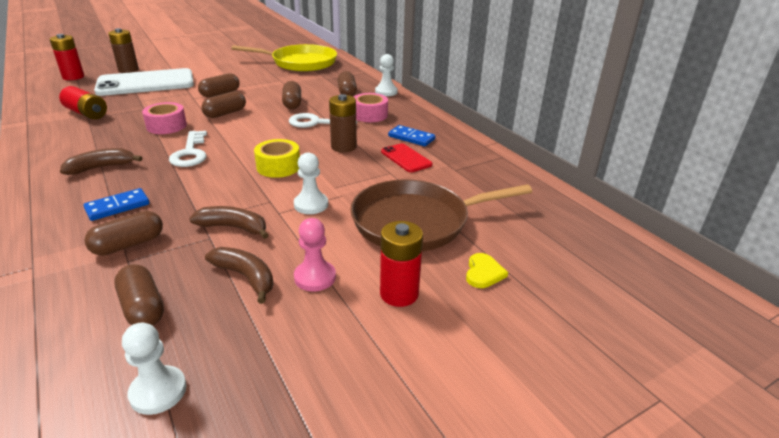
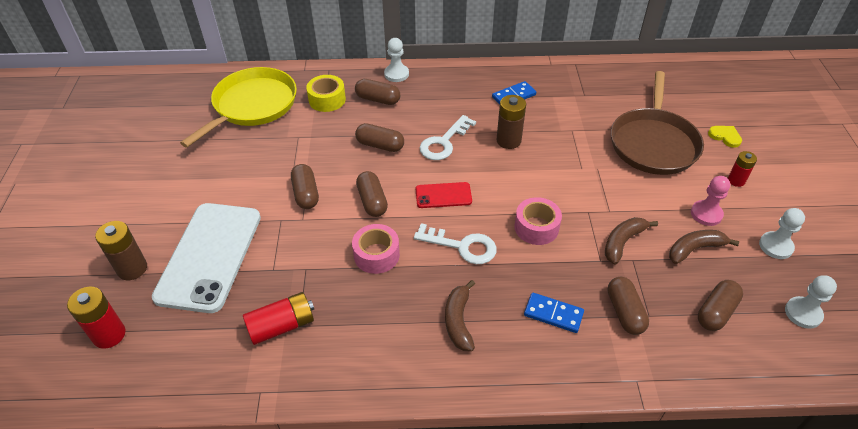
camera: 60 degrees left, 15 degrees up
(117, 206) = (553, 314): blue domino -> blue domino turned 60 degrees counterclockwise
(142, 308) = (716, 312): brown capsule -> brown capsule turned 45 degrees counterclockwise
(278, 167) = (526, 191): yellow tape -> yellow tape (327, 100)
(311, 205) = (605, 189): white pawn -> white pawn (775, 246)
(370, 115) = (447, 103): pink tape -> pink tape (536, 227)
(399, 294) = (736, 180): red battery -> red battery, size x0.64
(406, 158) = (551, 113): red phone -> red phone (443, 195)

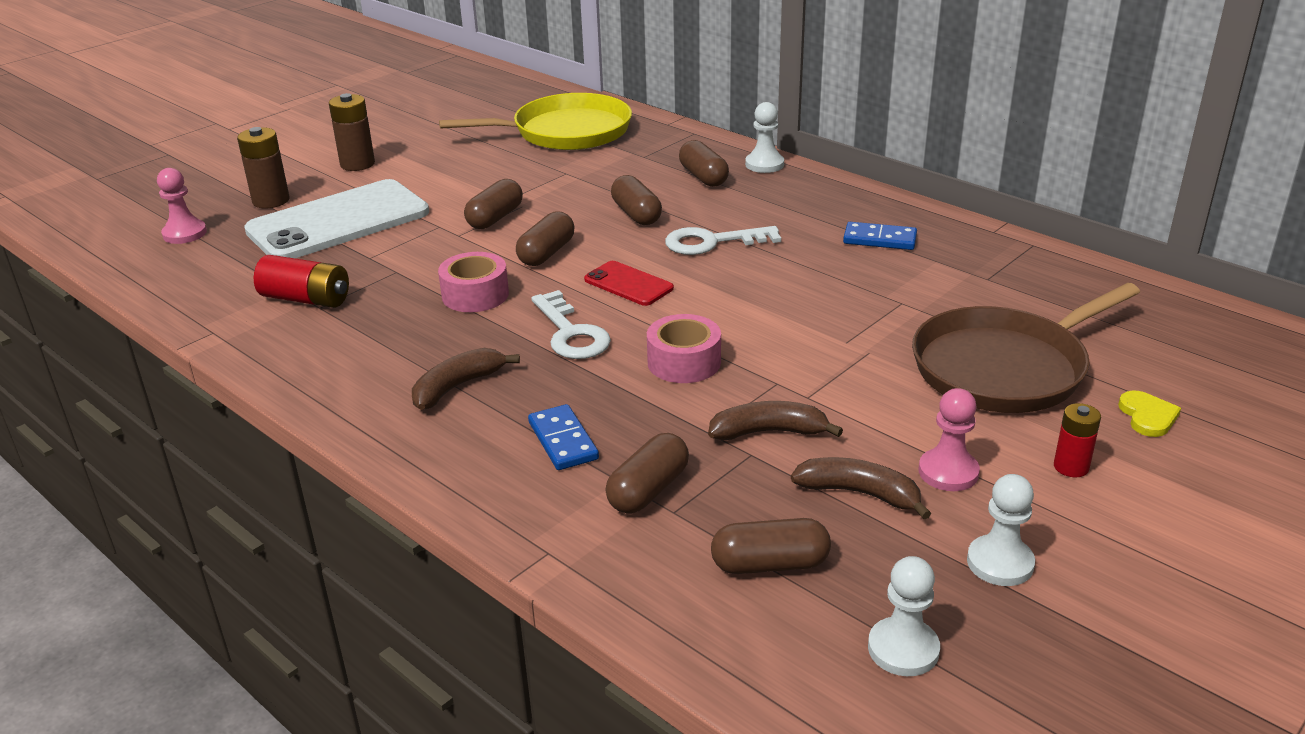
camera: 45 degrees right, 15 degrees down
(109, 335) = (184, 233): red battery -> pink pawn
(327, 100) = (648, 156): yellow tape -> none
(508, 140) = (795, 275): brown battery -> brown battery (357, 164)

